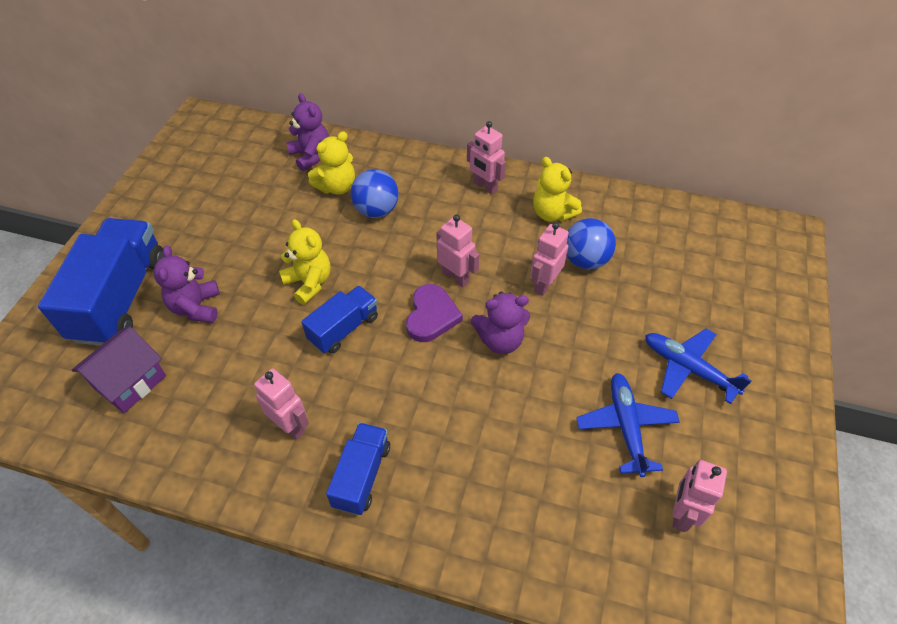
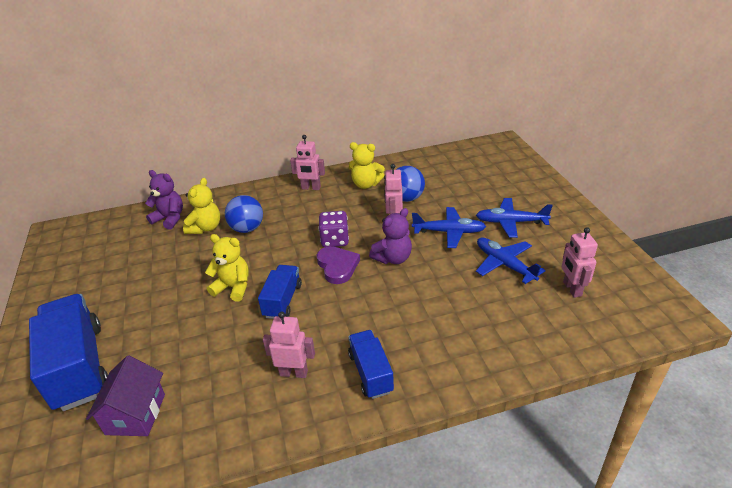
camera: 30 degrees left, 15 degrees down
(196, 307) = (153, 341): purple teddy bear -> none
(456, 277) = (335, 240): pink robot -> purple dice
(596, 339) = (448, 232): none -> blue plane

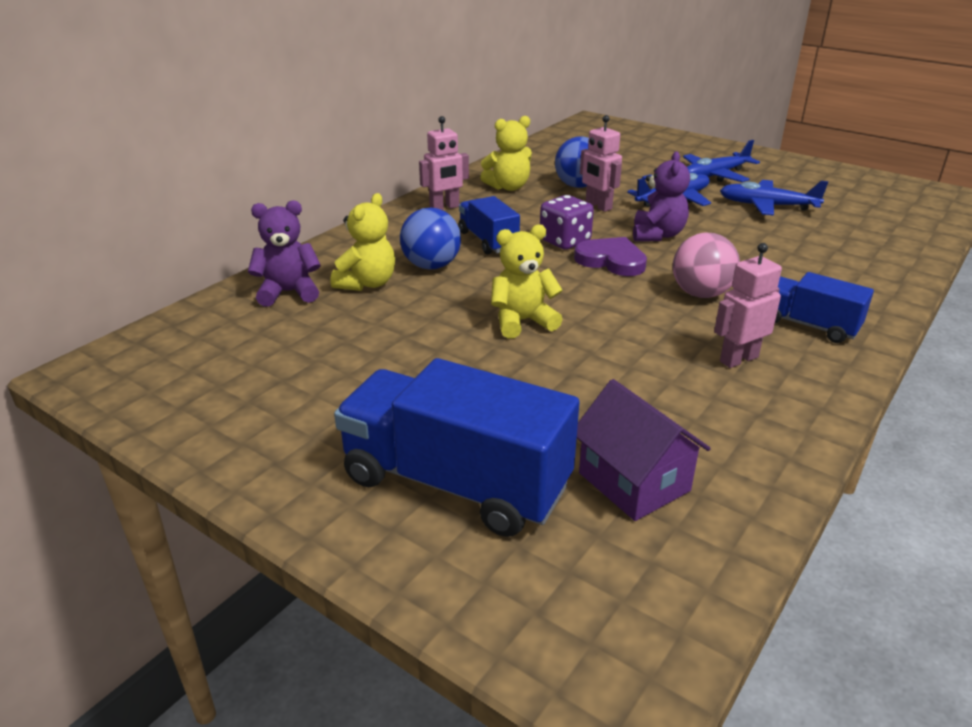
camera: 40 degrees left, 5 degrees down
(205, 228) = (367, 283): yellow teddy bear -> yellow teddy bear turned 45 degrees clockwise
(282, 301) = (607, 309): blue truck -> blue truck (488, 241)
(347, 315) = (701, 294): none -> pink ball
(571, 289) = (850, 204): pink robot -> none

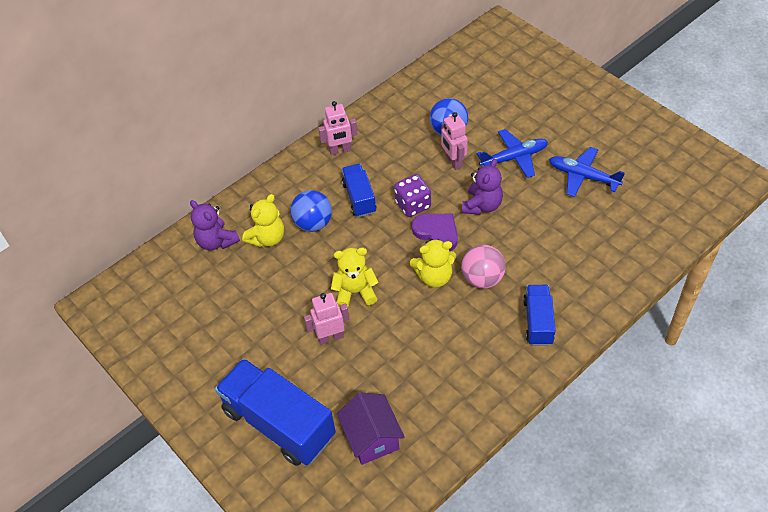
camera: 15 degrees right, 20 degrees up
(289, 292) = (216, 241): purple teddy bear -> purple teddy bear turned 135 degrees counterclockwise
(508, 187) = (395, 127): yellow teddy bear -> yellow teddy bear (434, 277)
(715, 175) = (563, 127): blue plane -> none
(738, 359) = (475, 348): pink robot -> pink robot (330, 337)
(809, 325) = (538, 322): blue truck -> blue truck turned 45 degrees clockwise

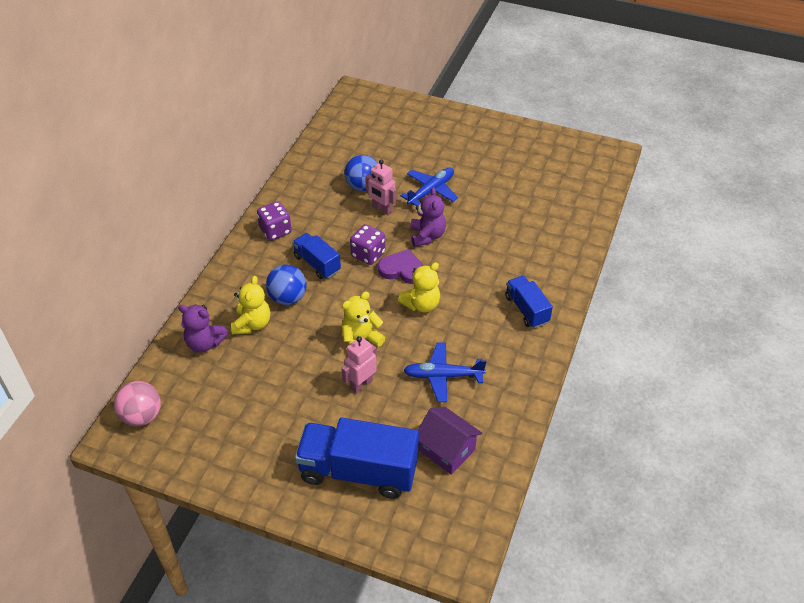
camera: 30 degrees left, 5 degrees down
(340, 150) = (275, 230): pink robot -> purple dice
(482, 279) = (462, 292): pink ball -> pink ball (142, 416)
(583, 176) = (495, 188): blue plane -> blue plane (443, 376)

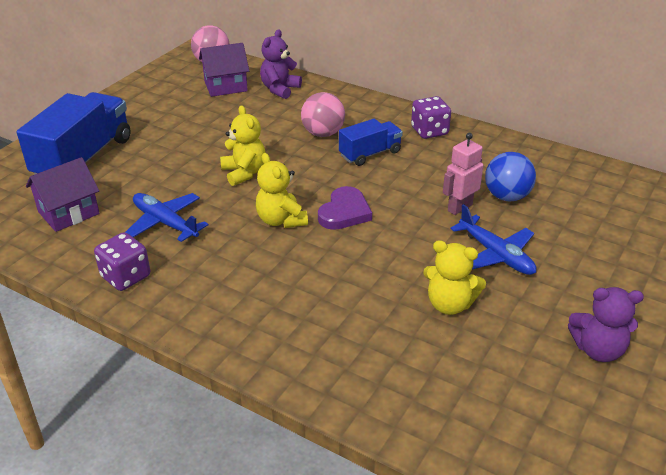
camera: 100 degrees right, 10 degrees down
(200, 390) = (225, 86): none -> purple house
(252, 324) = (294, 113): yellow teddy bear -> yellow teddy bear (449, 304)
(288, 298) = (323, 133): blue ball -> pink ball
(361, 384) = (185, 168): pink robot -> none
(368, 254) = (377, 189): purple dice -> purple dice (126, 277)
(427, 236) = (402, 239): purple teddy bear -> purple teddy bear (598, 350)
(443, 376) = (165, 223): blue plane -> blue plane turned 60 degrees counterclockwise
(526, 309) = (238, 310): blue truck -> none

